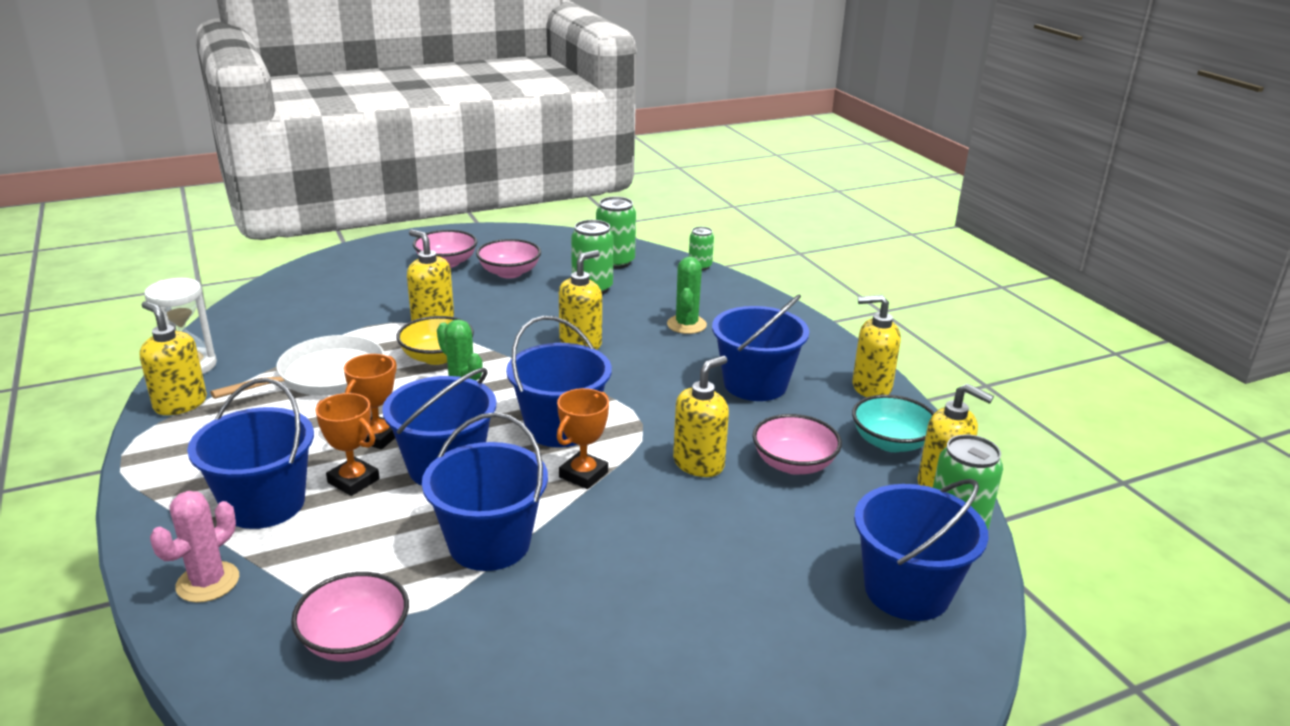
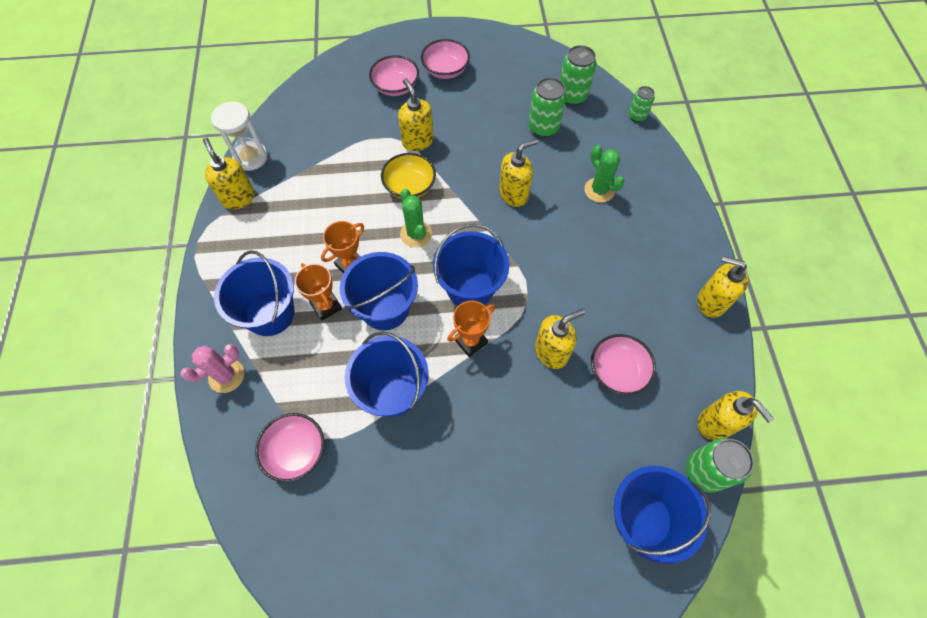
camera: 20 degrees right, 35 degrees up
(326, 375) = (333, 189): white pan -> none
(509, 273) = (488, 93): pink bowl -> pink bowl (395, 87)
(686, 325) = (599, 190): green cactus -> green cactus turned 60 degrees counterclockwise
(755, 384) = (624, 275): blue bucket -> none
(891, 442) = (698, 368): turquoise bowl -> none

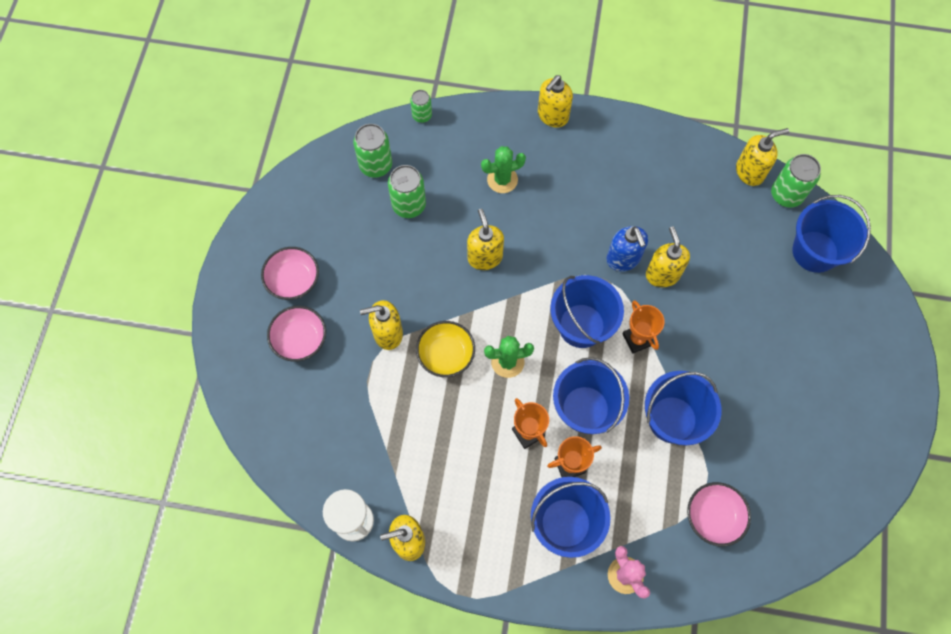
camera: 75 degrees left, 5 degrees up
(555, 311) = (623, 259): none -> blue soap dispenser
(617, 371) = (691, 227): pink bowl -> none
(711, 302) = (643, 132): yellow soap dispenser -> yellow soap dispenser (552, 116)

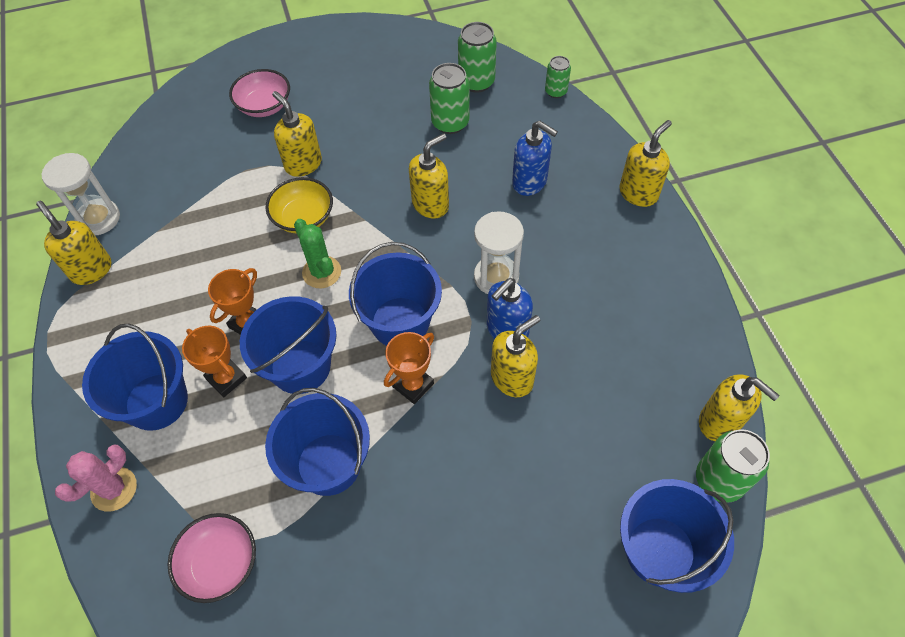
camera: 65 degrees right, 10 degrees down
(293, 280) = (321, 77): pink bowl -> none
(502, 180) = (530, 182): green cactus -> blue soap dispenser
(552, 116) = (638, 193): yellow soap dispenser -> yellow soap dispenser turned 120 degrees clockwise
(575, 244) = (496, 277): none -> white hourglass

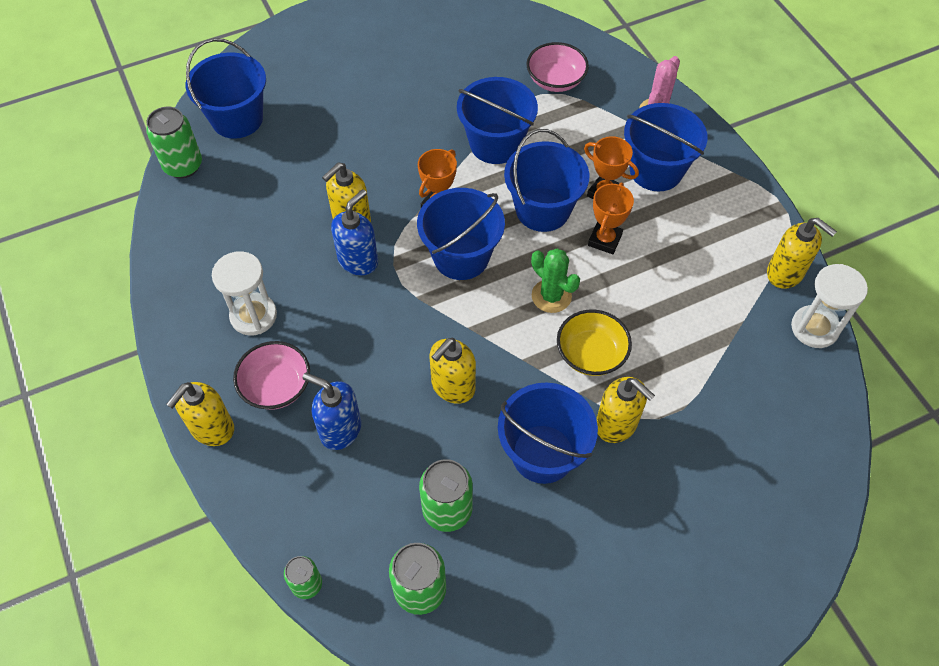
camera: 170 degrees right, 0 degrees up
(264, 106) = (700, 510): pink bowl -> pink bowl (276, 386)
(368, 150) = (543, 453): none -> blue bucket
(496, 277) = (372, 310): white hourglass -> white hourglass (253, 316)
(719, 422) = (173, 206): yellow soap dispenser -> none

